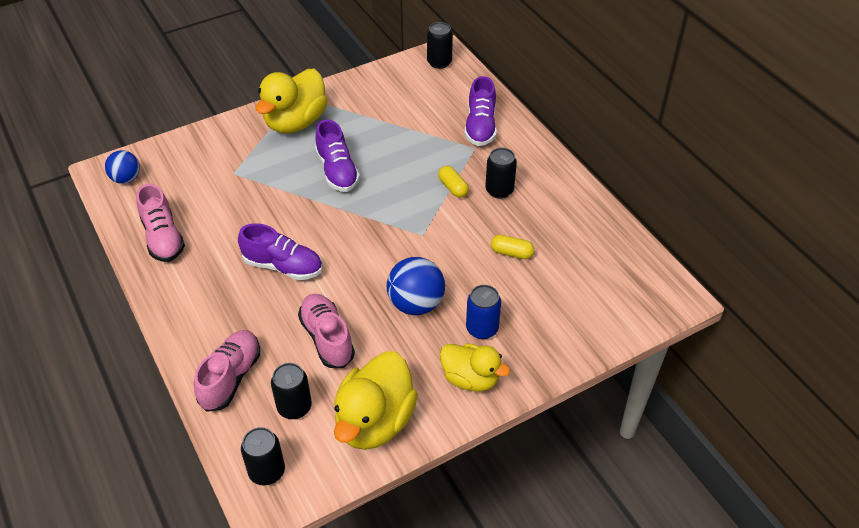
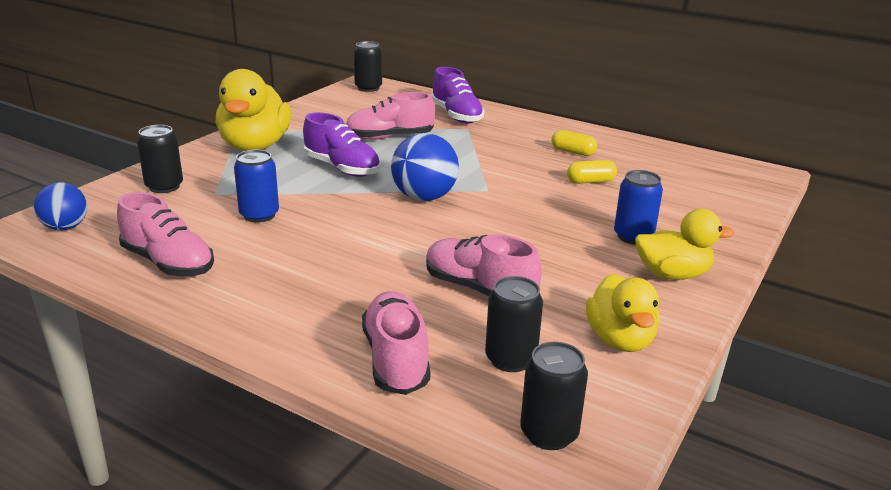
camera: 30 degrees left, 20 degrees down
(245, 207) = (259, 215): none -> blue can
(283, 266) = (357, 247): purple shoe -> none
(375, 421) = (620, 340): yellow duck -> yellow duck, size x0.64
(402, 141) = (390, 137): none -> pink shoe
(416, 304) = (544, 237): blue ball -> blue ball (424, 197)
(453, 188) = (479, 155): yellow capsule -> yellow capsule (573, 152)
(499, 190) = (525, 147): black can -> black can (164, 187)

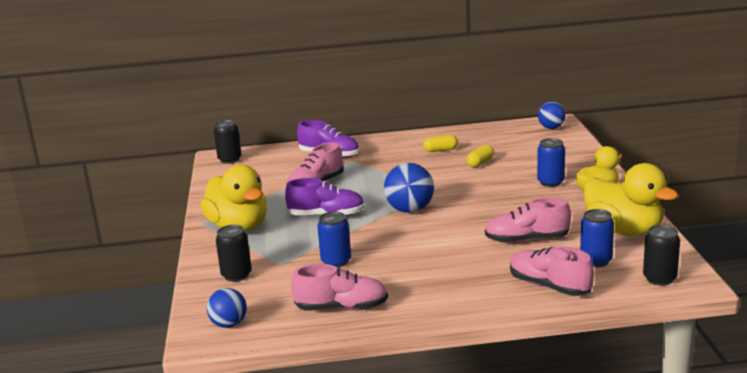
camera: 35 degrees left, 5 degrees down
(510, 359) = (596, 261): black can -> blue can
(620, 340) = (624, 230): yellow duck -> yellow duck, size x1.55
(748, 177) = (551, 128): none -> blue ball

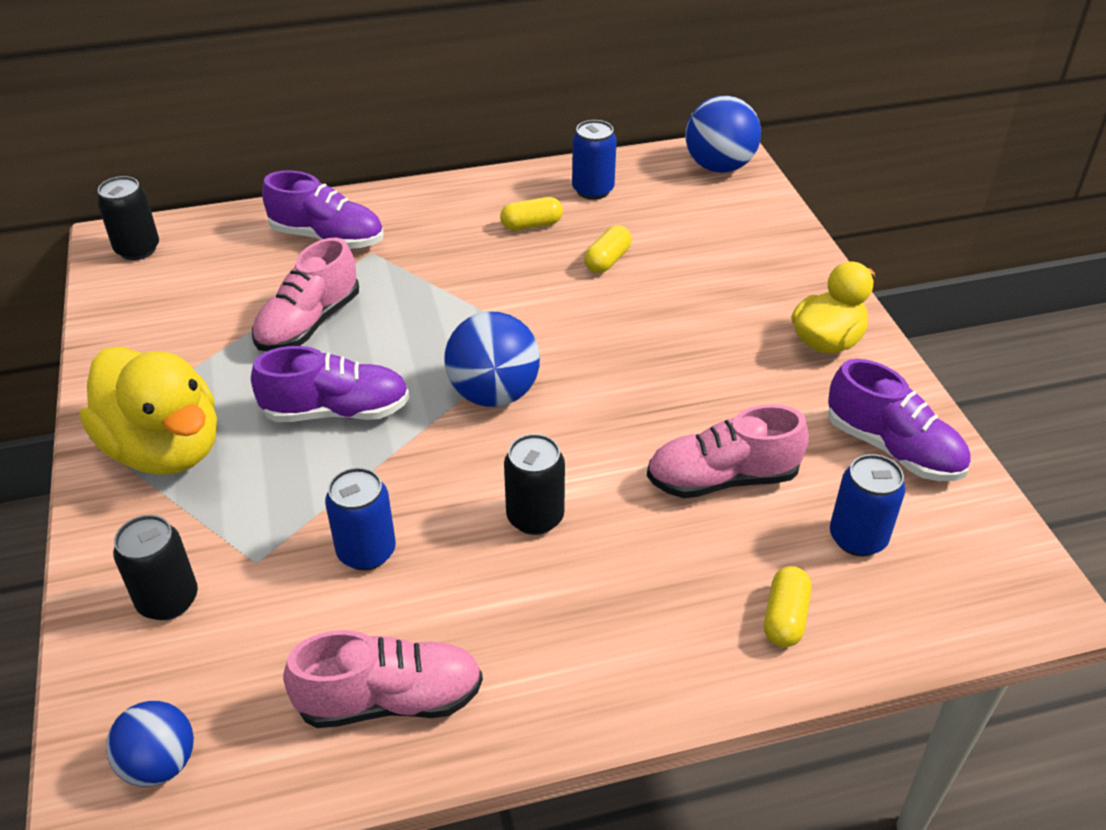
camera: 10 degrees left, 20 degrees up
(549, 286) = (785, 617): pink shoe -> yellow capsule
(550, 182) = (740, 314): blue can -> blue can (593, 190)
(551, 128) = (719, 166): blue ball -> blue ball, size x1.55
(624, 230) = (892, 448): yellow duck -> purple shoe
(659, 278) = (981, 588): black can -> black can (535, 517)

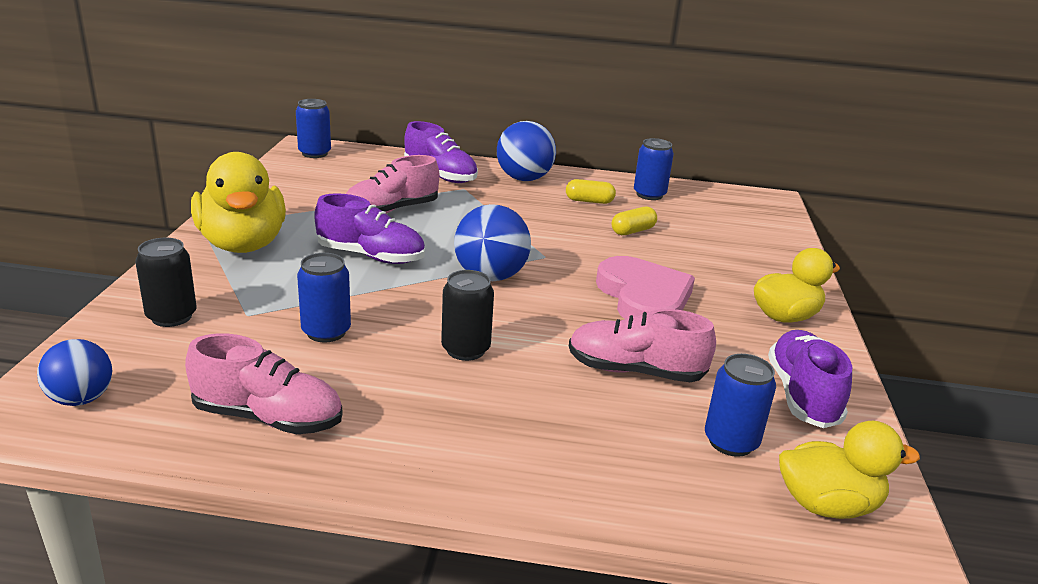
camera: 20 degrees right, 15 degrees down
(137, 249) = (314, 153): black can -> blue can
(674, 364) = (643, 297): none -> pink heart
(719, 166) = (758, 204): blue ball -> blue ball (524, 179)
(785, 617) = (627, 472): yellow capsule -> none
(892, 448) = (802, 395): purple shoe -> purple shoe turned 150 degrees counterclockwise
(974, 581) = (827, 505): none -> yellow duck

